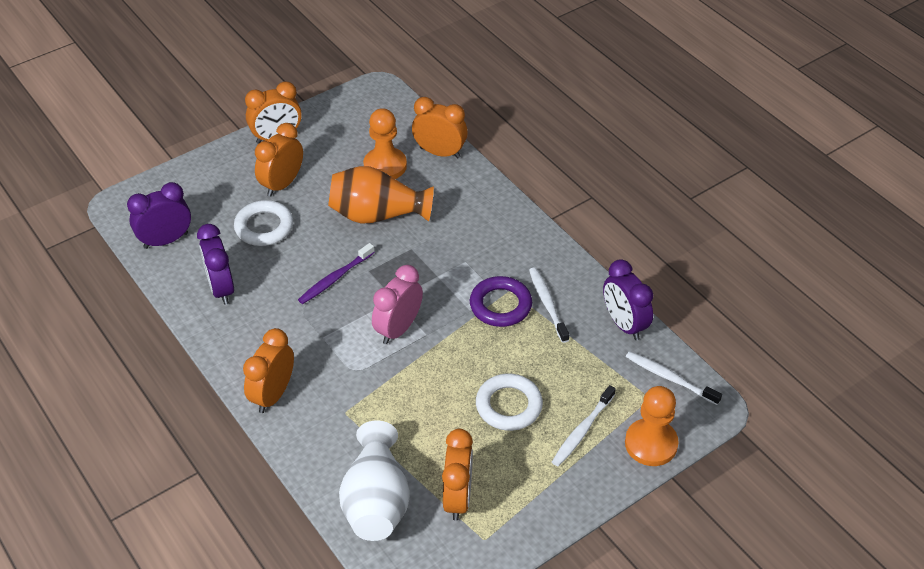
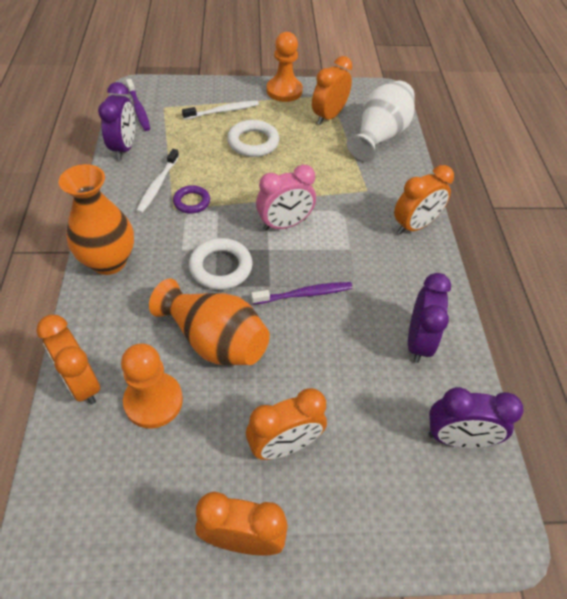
camera: 150 degrees left, 5 degrees up
(264, 227) = (338, 393): white ring -> white ring (221, 267)
(500, 305) = (192, 202): purple ring -> purple ring, size x0.64
(510, 224) = (109, 261): none -> orange vase
(651, 444) = (192, 89): orange pawn -> orange pawn (284, 91)
(670, 378) = (138, 109): white toothbrush -> purple toothbrush

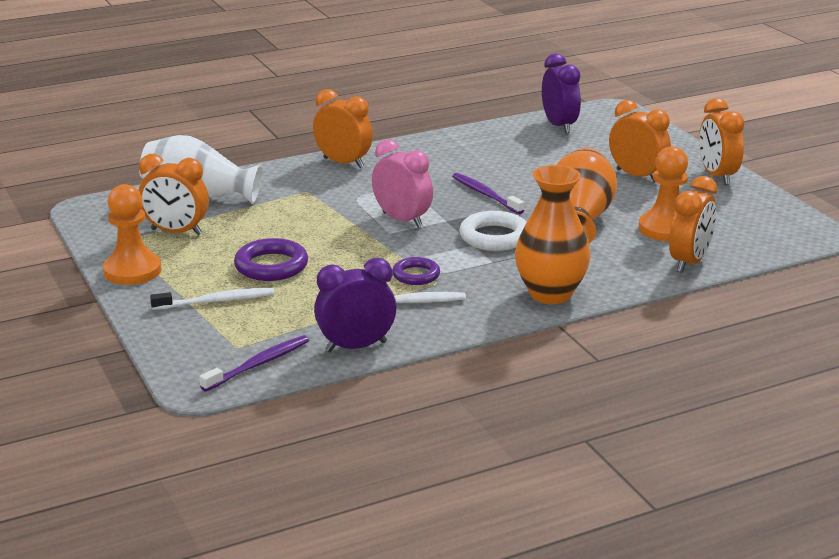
camera: 110 degrees left, 25 degrees down
(223, 111) = (216, 301): white toothbrush -> white toothbrush turned 120 degrees clockwise
(253, 142) = (271, 266): white ring -> purple ring
(418, 341) = (486, 146): purple clock -> none

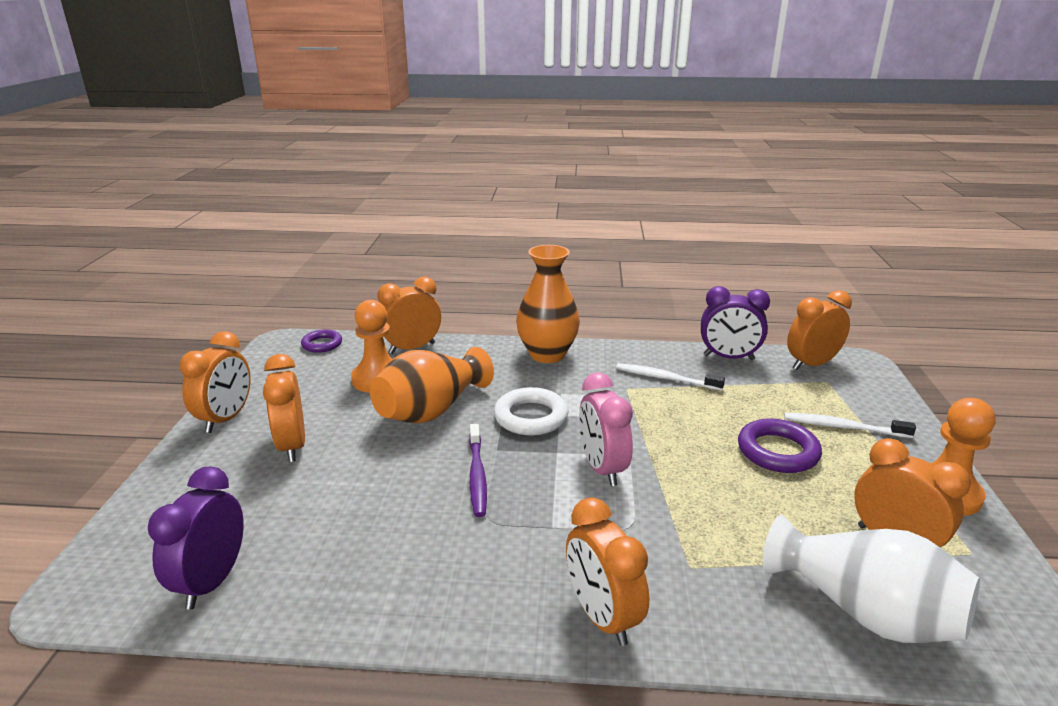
camera: 150 degrees left, 0 degrees up
(258, 364) = (811, 364): purple toothbrush -> orange clock
(416, 275) = (639, 400): purple ring -> purple ring (322, 344)

